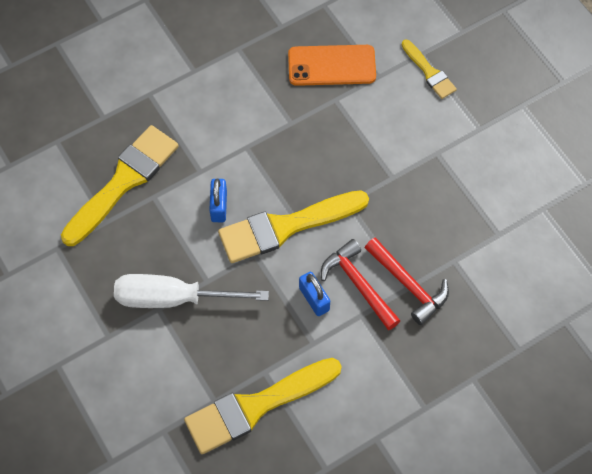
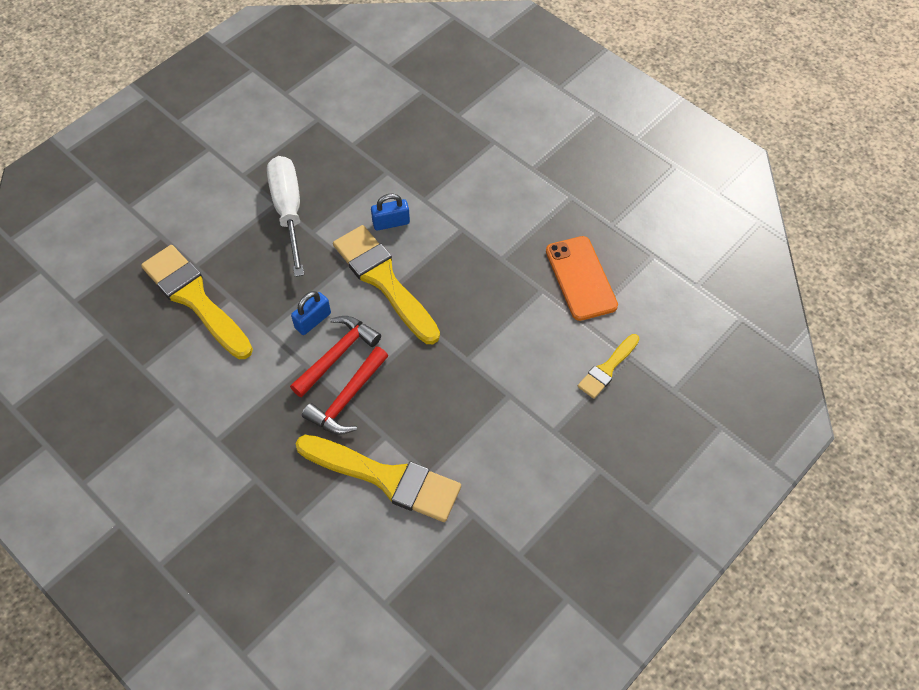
camera: 75 degrees right, 5 degrees down
(123, 181) = (396, 146): yellow brush -> yellow brush (386, 478)

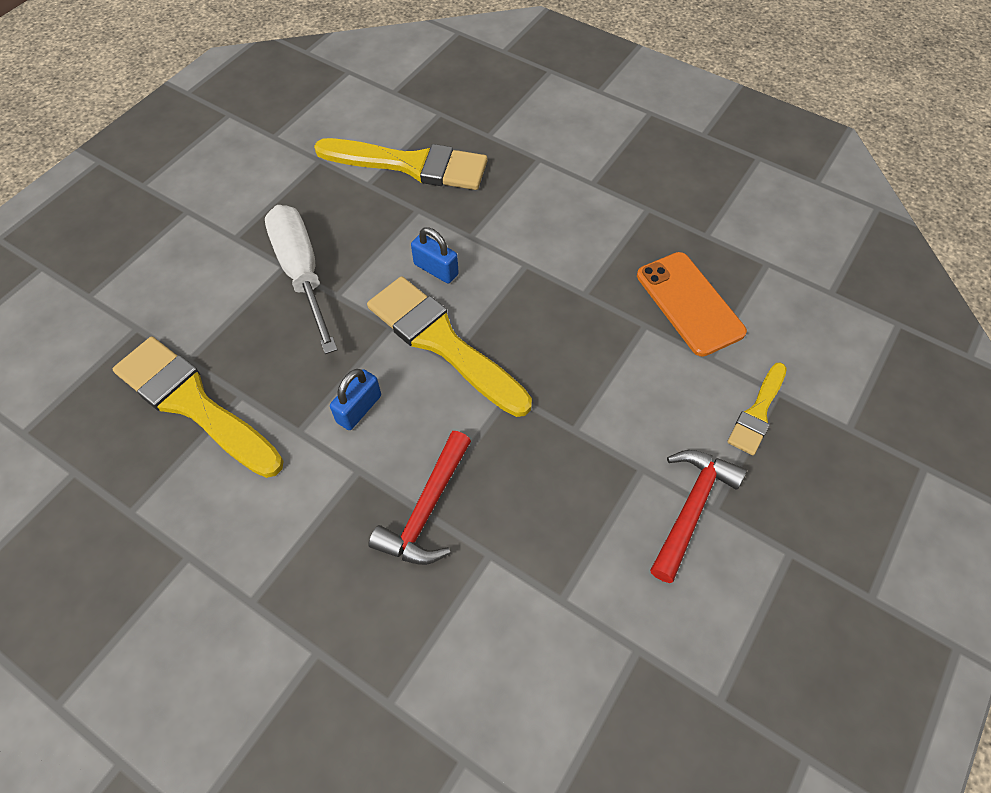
camera: 10 degrees left, 0 degrees up
(337, 355) = (400, 450): red hammer -> red hammer (691, 508)
(386, 478) = (504, 616): yellow brush -> yellow brush (411, 165)
(391, 222) = (436, 269): blue padlock -> blue padlock turned 60 degrees clockwise

